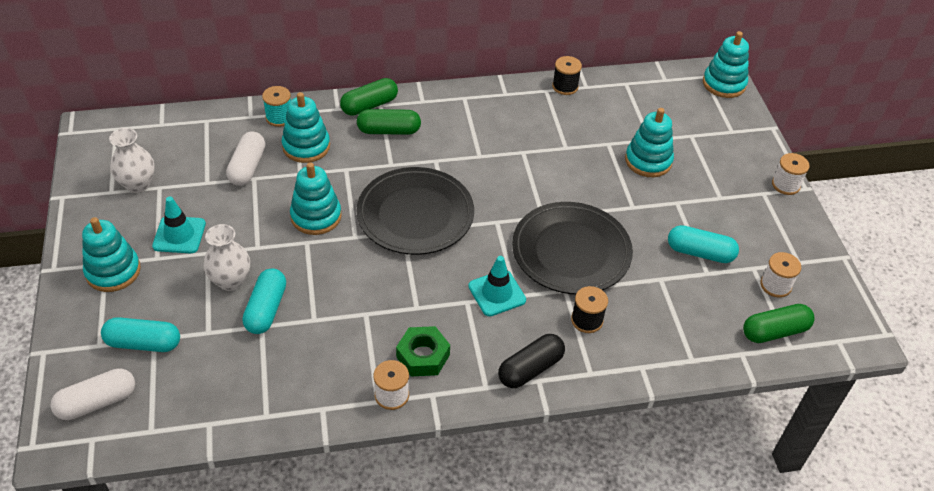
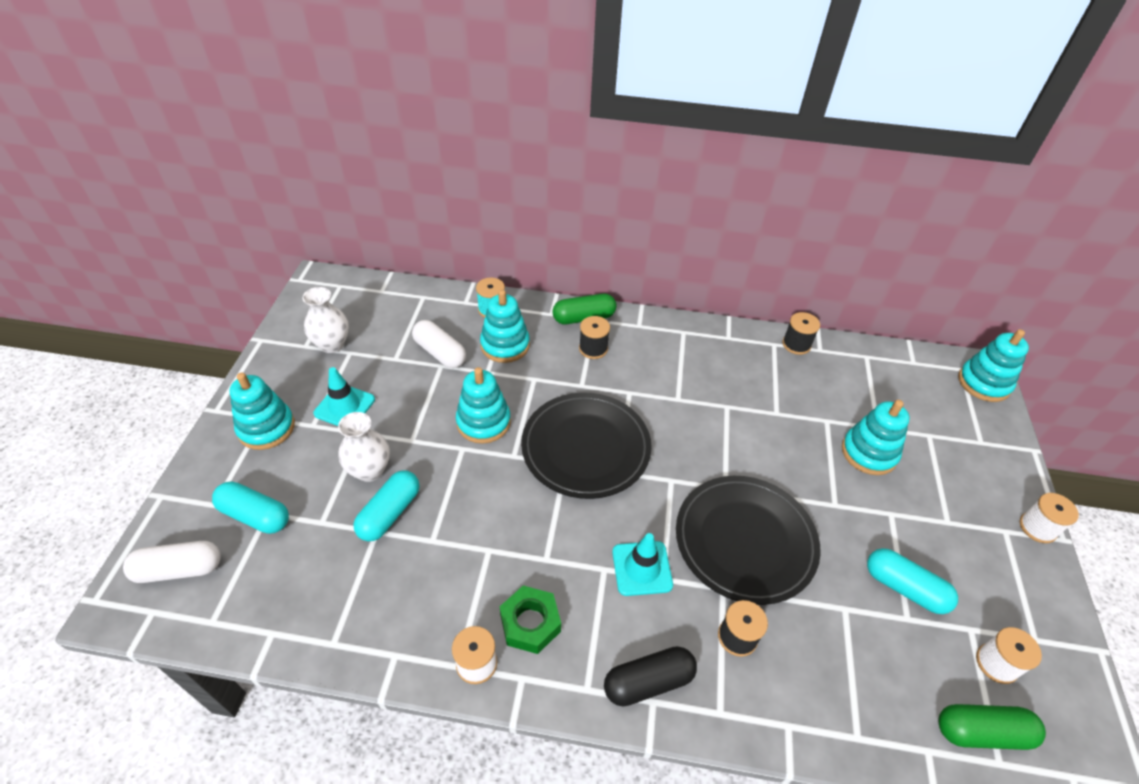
camera: 20 degrees right, 0 degrees up
(247, 167) = (440, 352): white capsule -> white capsule turned 75 degrees counterclockwise
(389, 131) = (593, 348): green capsule -> black spool

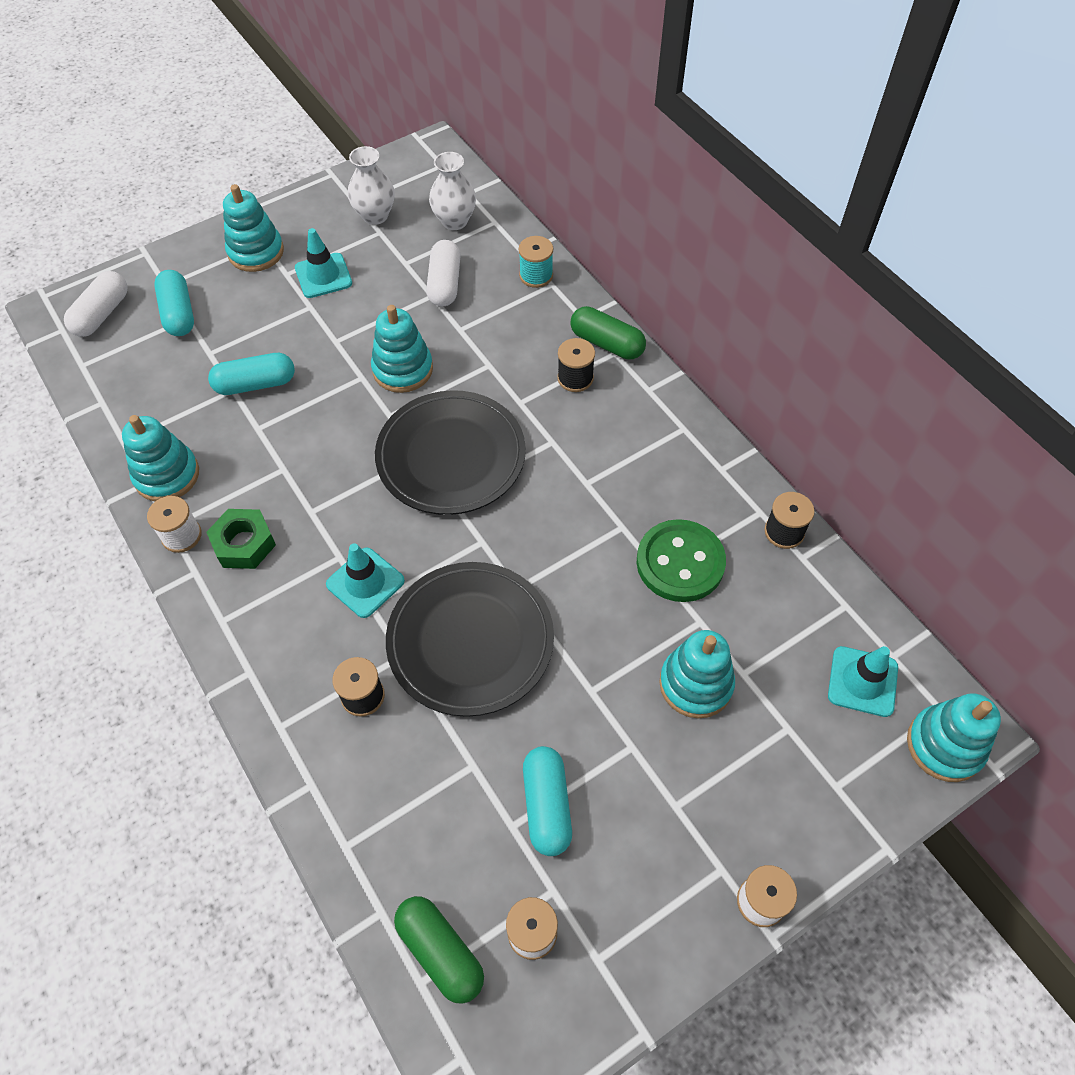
camera: 50 degrees right, 10 degrees up
(179, 569) = (102, 314): white capsule -> white capsule turned 75 degrees clockwise
(370, 470) = (281, 340): white vase -> white vase (454, 221)
(505, 345) = (504, 317): turquoise stacking toy -> turquoise stacking toy (167, 475)
(648, 682) = (263, 657): black capsule -> none
(777, 400) = (680, 562): none -> green button
(921, 384) = (862, 681): none -> turquoise traffic cone

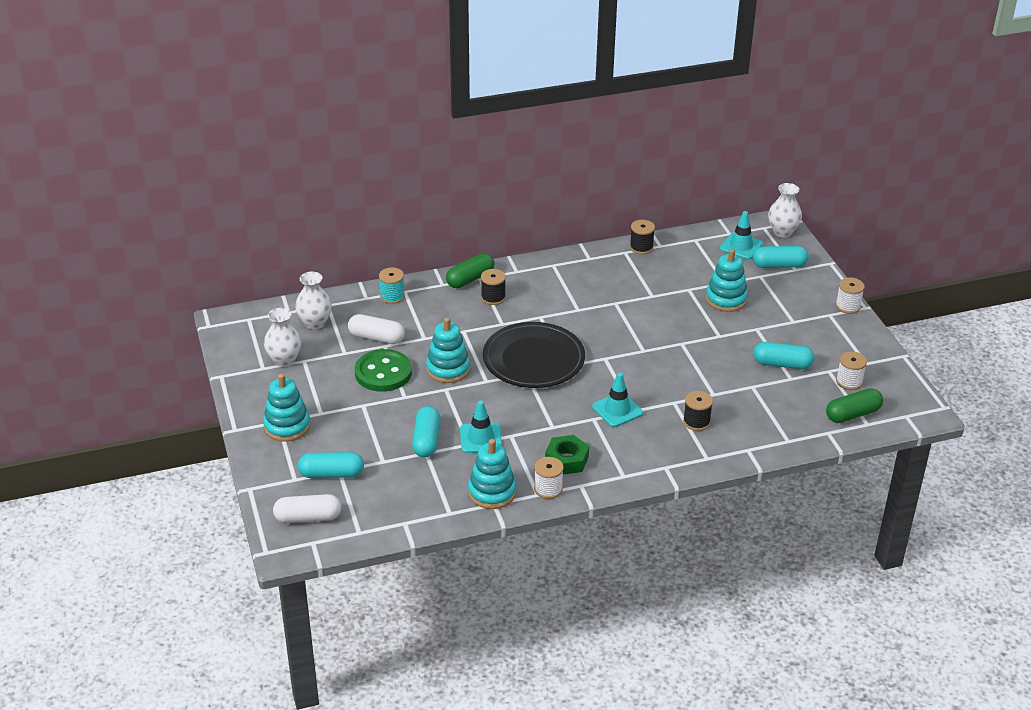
camera: 75 degrees left, 20 degrees down
(102, 314) = (308, 518): white capsule -> white capsule turned 45 degrees counterclockwise
(323, 276) = (334, 394): turquoise traffic cone -> turquoise traffic cone (480, 438)
(470, 641) = (673, 374): black plate -> none
(680, 562) = (648, 287): green button -> green button (383, 373)
(835, 755) = (779, 265): none -> turquoise capsule
(944, 745) = (782, 232): turquoise stacking toy -> white vase

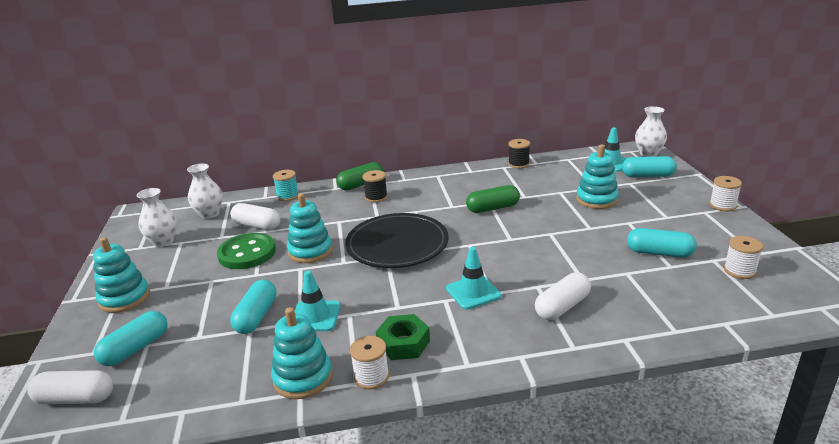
camera: 10 degrees right, 10 degrees down
(331, 474) = (136, 349): turquoise capsule -> turquoise capsule turned 60 degrees counterclockwise
(696, 422) = (562, 306): black spool -> white capsule
(852, 414) = (752, 304): green capsule -> green capsule (493, 208)

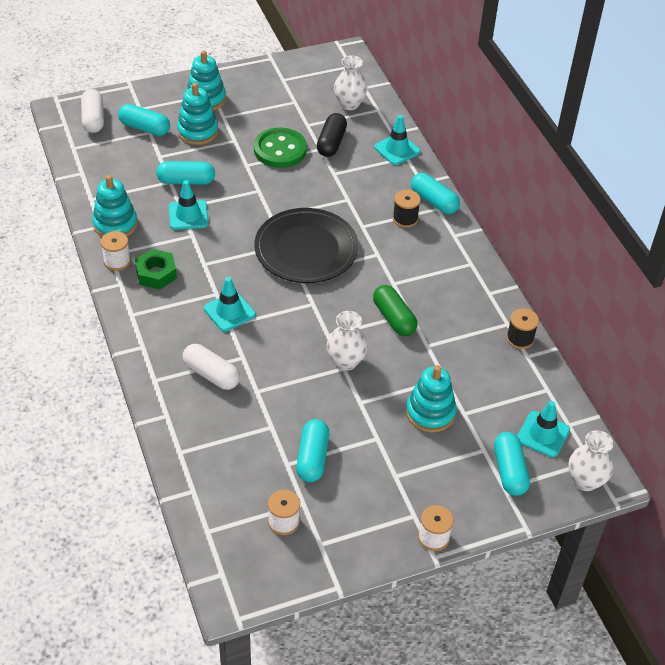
camera: 75 degrees right, 20 degrees up
(163, 241) = (294, 90): white vase -> white vase (346, 361)
(257, 225) = (331, 143): white capsule -> black capsule
(288, 196) = (397, 149): turquoise spool -> turquoise traffic cone
(310, 251) = (288, 191): turquoise stacking toy -> turquoise stacking toy (197, 131)
(361, 185) = (434, 201): green capsule -> turquoise capsule

